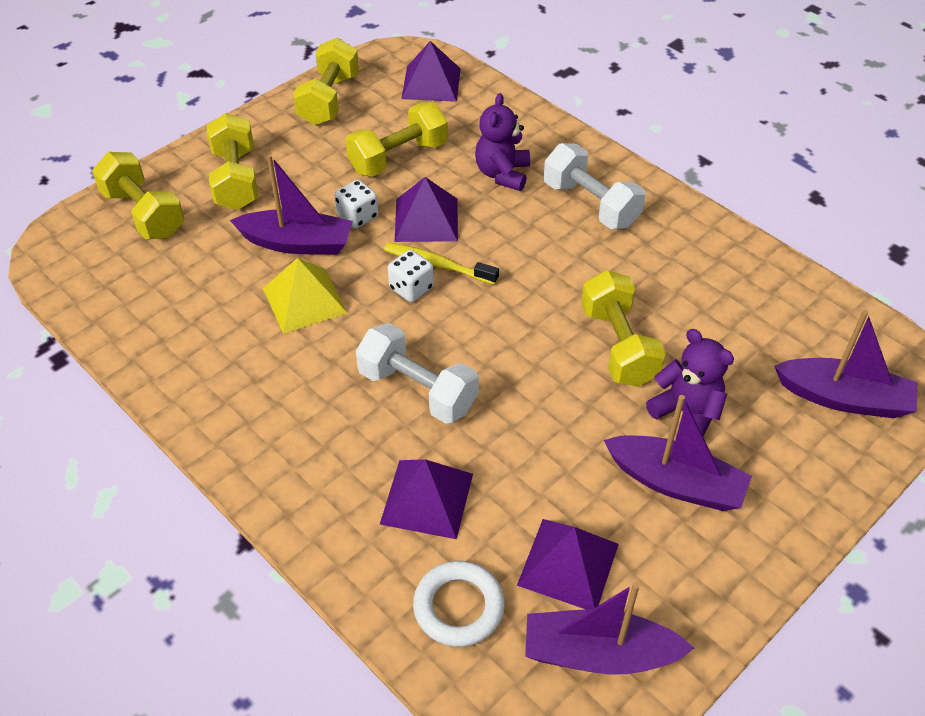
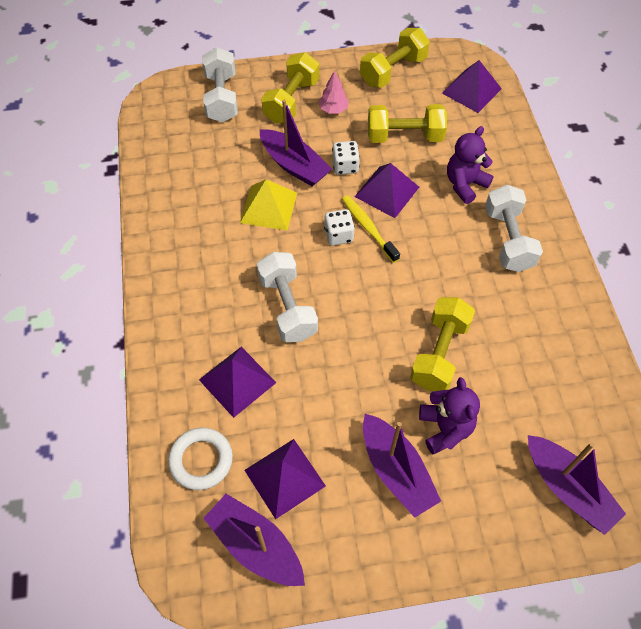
camera: 35 degrees right, 10 degrees up
(144, 214) = (221, 98): yellow dumbbell -> white dumbbell
(293, 166) = (333, 109): none -> pink tree

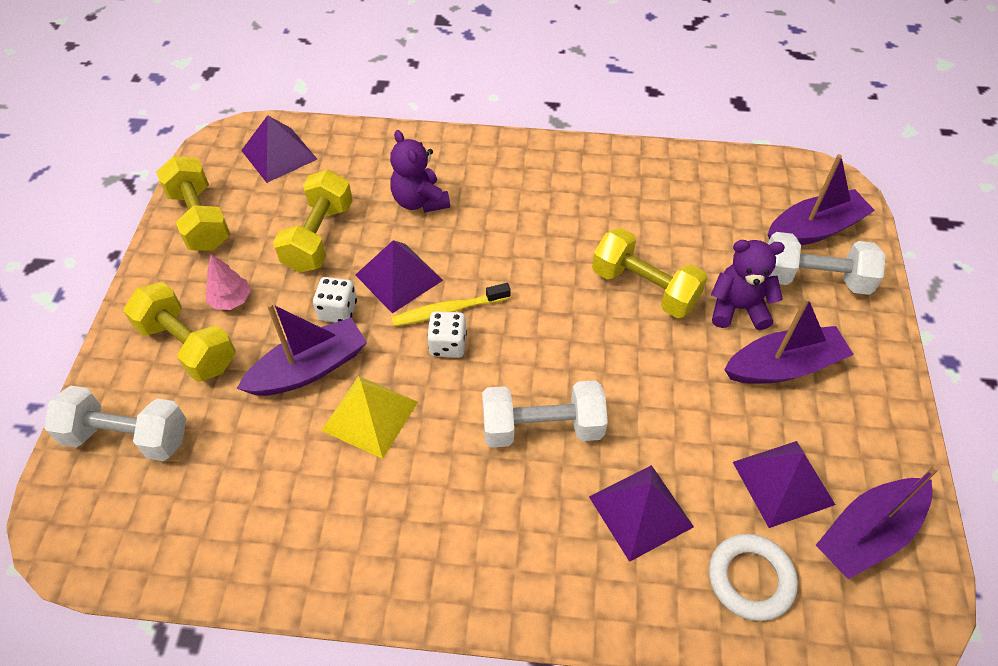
camera: 75 degrees left, 5 degrees down
(508, 240) = (512, 187): white dumbbell -> white dumbbell (814, 279)

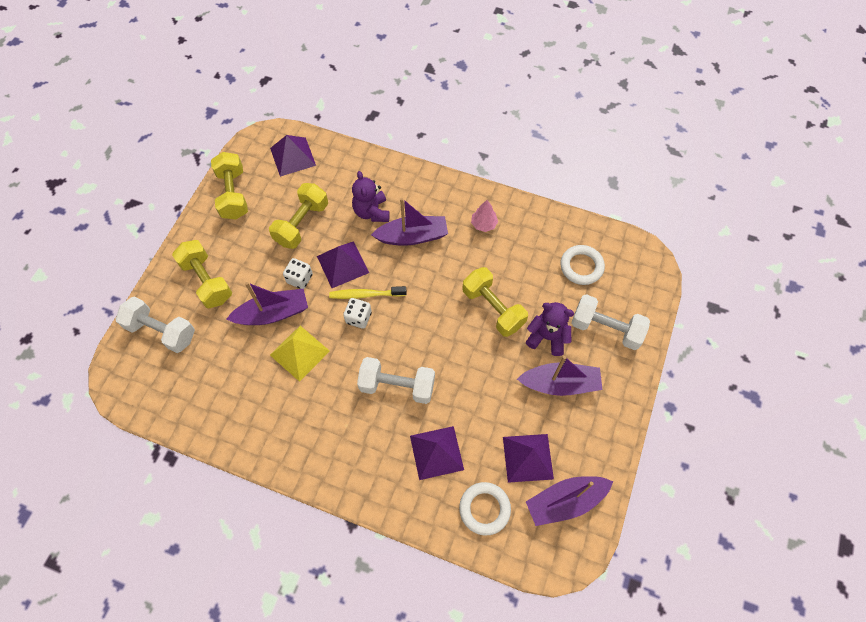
camera: 15 degrees right, 10 degrees up
(231, 300) = (239, 256): pink tree -> pink tree (483, 224)
(744, 209) = (581, 267): none -> white ring
(814, 230) = (622, 293): purple boat -> purple boat (412, 236)

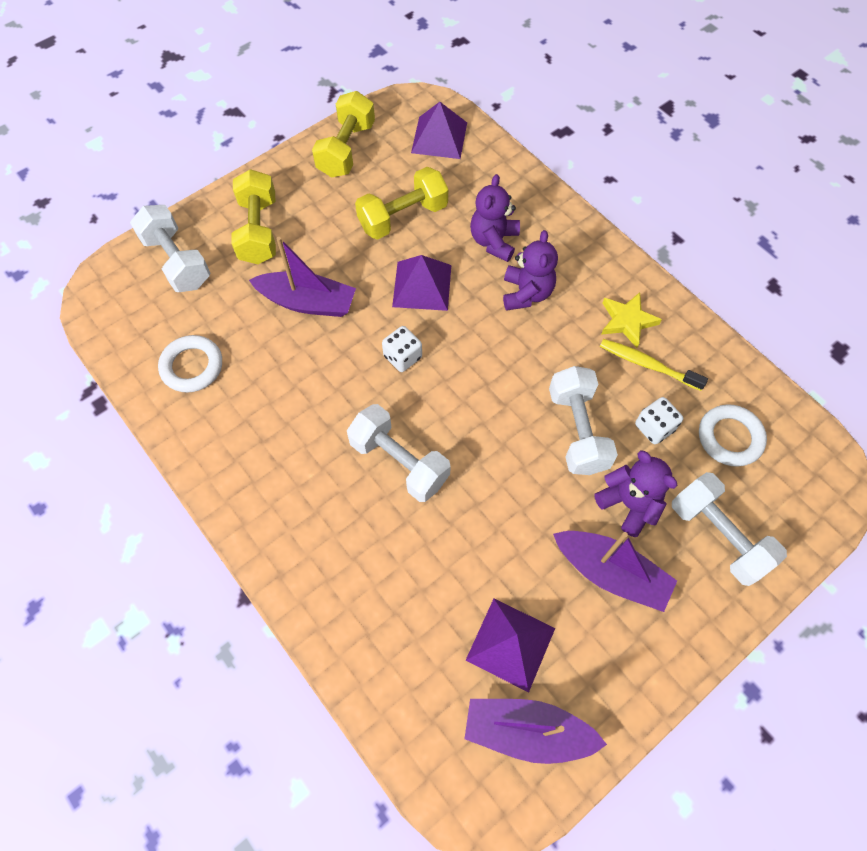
camera: 30 degrees right, 0 degrees up
(299, 353) = (309, 362): yellow pyramid -> none
(300, 279) = (362, 278): white dice -> white dice (654, 427)
(365, 294) = (427, 334): yellow toothbrush -> yellow toothbrush (647, 364)
(412, 236) = (526, 293): purple boat -> purple teddy bear
(436, 452) = (398, 570): purple pyramid -> none
(483, 224) = (627, 321): pink tree -> yellow star
(484, 509) = (415, 676): white ring -> white ring (192, 366)
(493, 308) = (577, 430): yellow dumbbell -> white dumbbell

